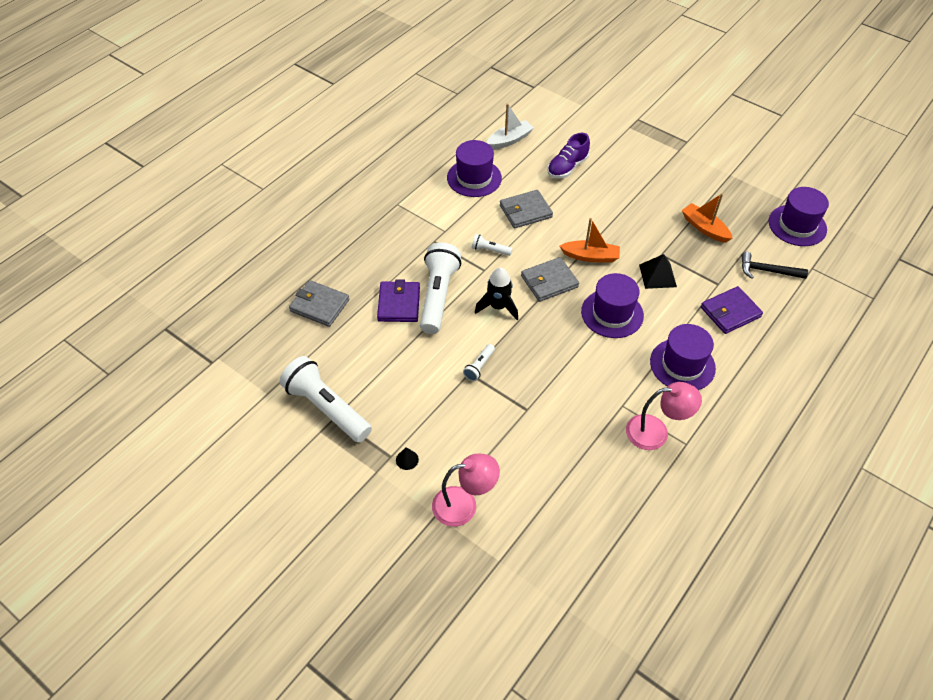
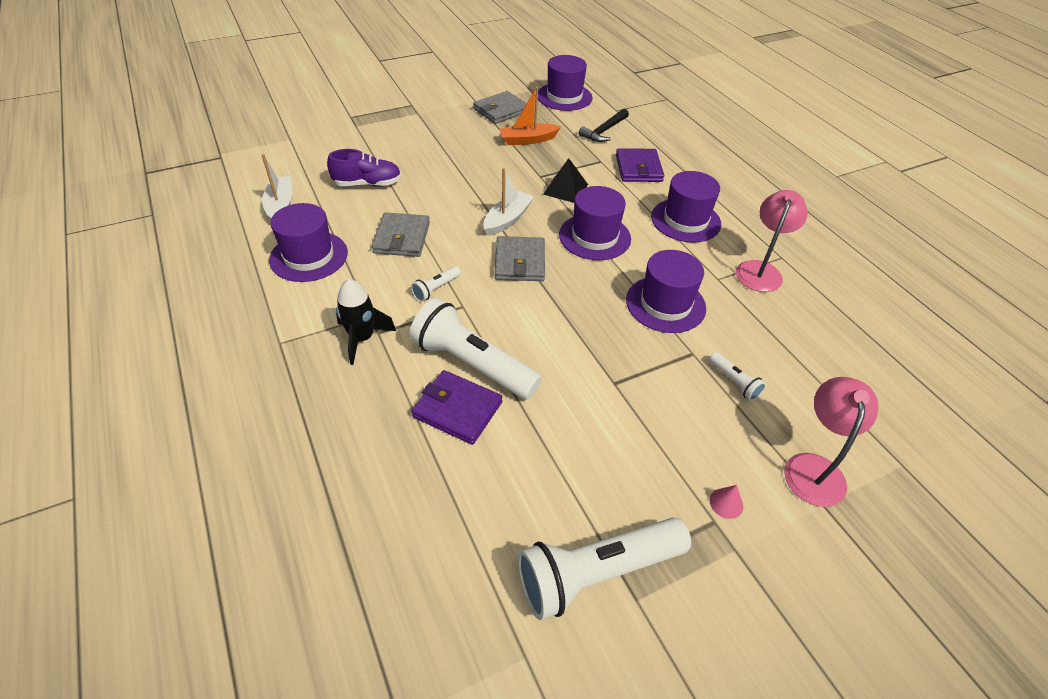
camera: 65 degrees left, 5 degrees down
(319, 305) = (393, 508): grey wallet -> grey wallet (501, 110)
(407, 459) = (726, 503): black cone -> pink cone
(479, 366) = (609, 370): white flashlight -> white flashlight (734, 382)
(498, 307) = (528, 316): black rocket -> black rocket (362, 339)
(567, 167) = (368, 184): purple shoe -> purple shoe turned 75 degrees counterclockwise
(567, 379) = (665, 304): none -> purple hat
(590, 256) = (507, 219): orange boat -> white boat

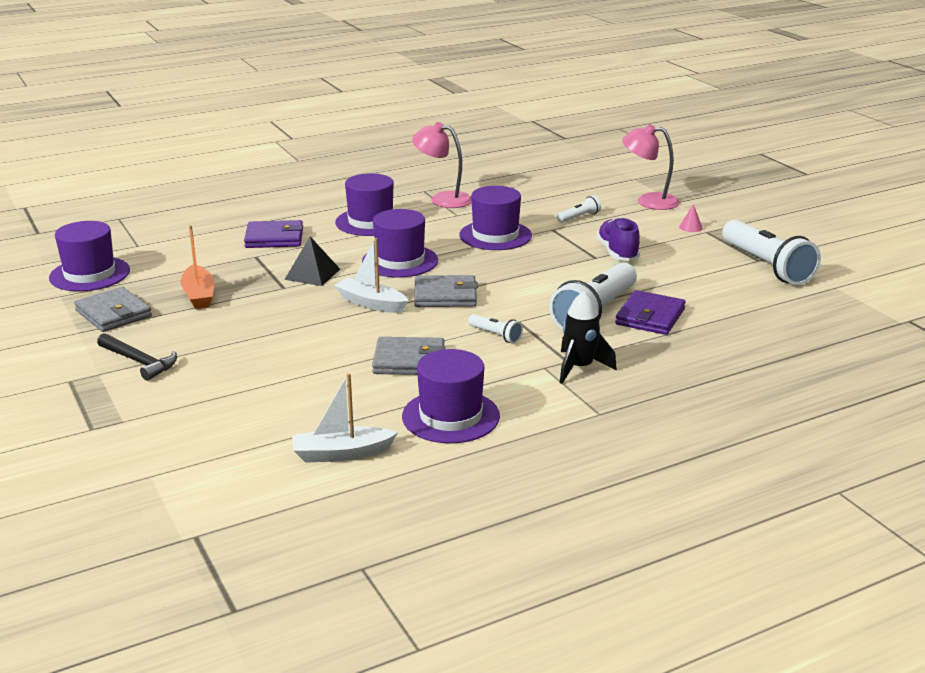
camera: 90 degrees left, 20 degrees down
(368, 184) = (291, 394): purple shoe -> purple shoe (617, 252)
(604, 131) = (187, 253): black hammer -> black hammer (139, 362)

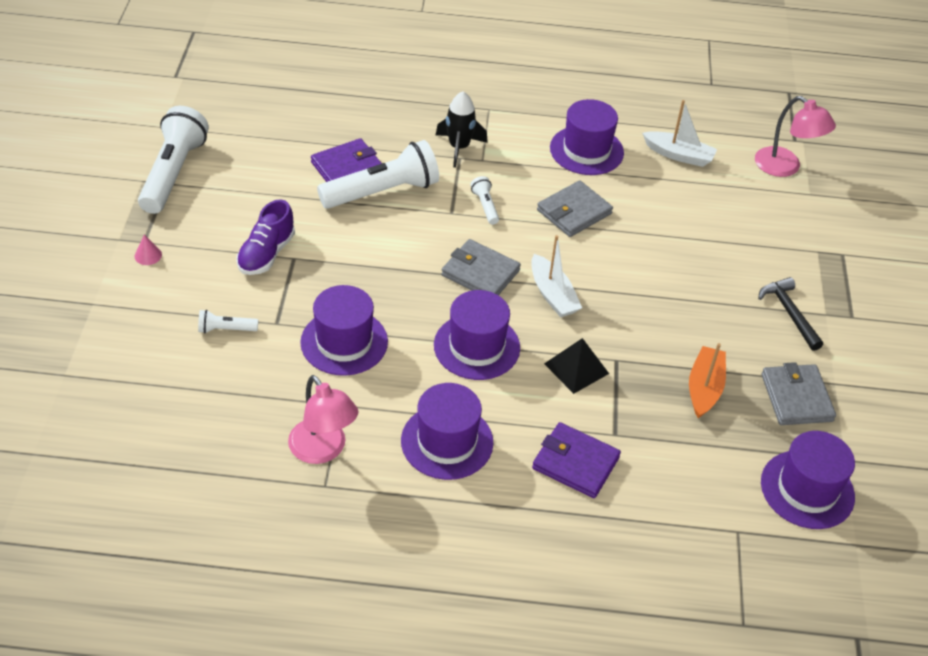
camera: 150 degrees left, 20 degrees up
(409, 360) = (574, 212): grey wallet -> grey wallet turned 75 degrees counterclockwise
(648, 201) = (118, 320): pink lamp -> pink lamp (785, 167)

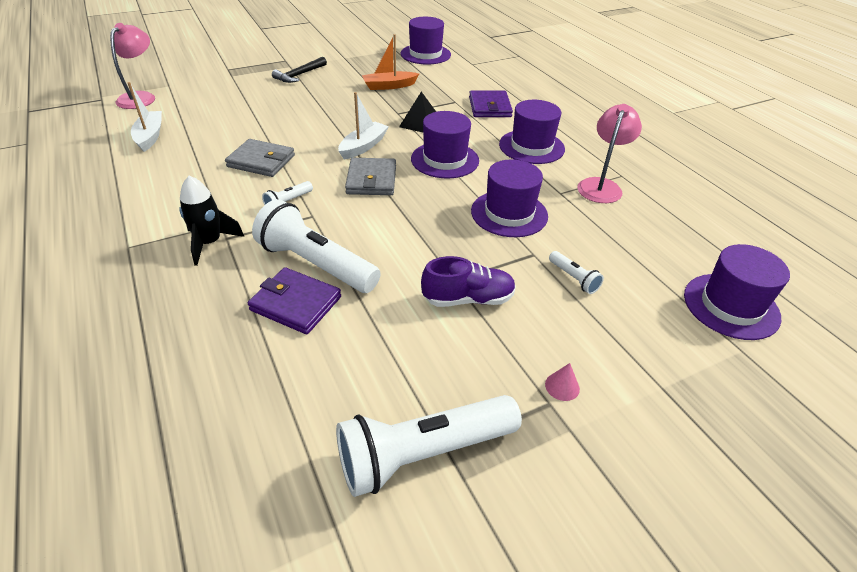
camera: 120 degrees left, 5 degrees down
(586, 150) = (169, 176): purple hat -> purple hat (731, 306)
(796, 397) = (367, 64): grey wallet -> none

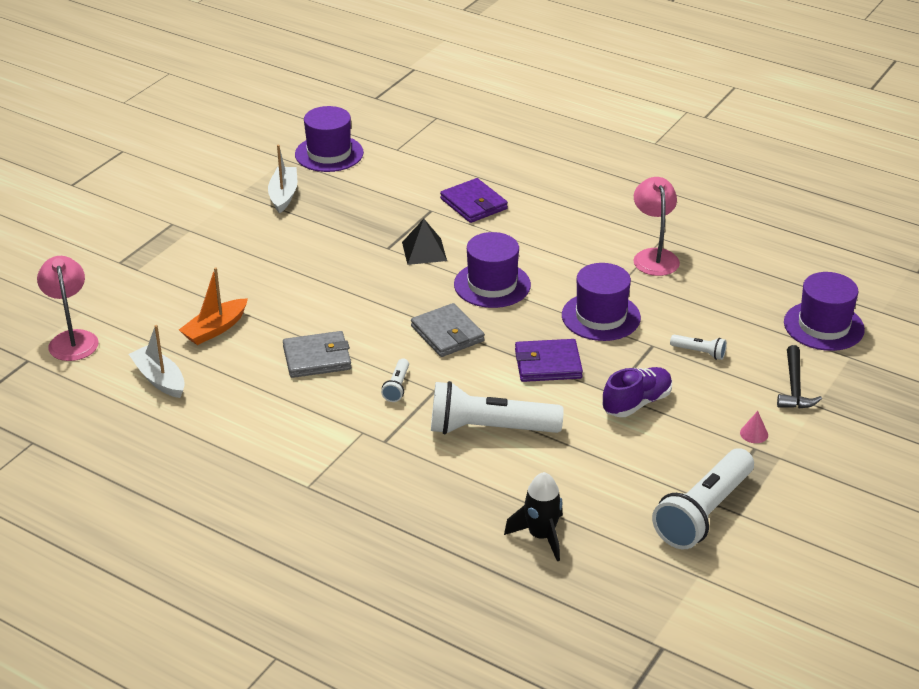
camera: 30 degrees left, 5 degrees down
(210, 243) = (376, 452): black rocket -> black rocket (541, 536)
(296, 303) = (510, 464): purple wallet -> purple wallet (548, 364)
(300, 75) = (218, 238): black hammer -> black hammer (794, 386)
(363, 146) = (398, 301): white boat -> white boat (283, 195)
(389, 86) = (339, 216): orange boat -> orange boat (215, 329)
(531, 147) = (558, 237): purple hat -> none

